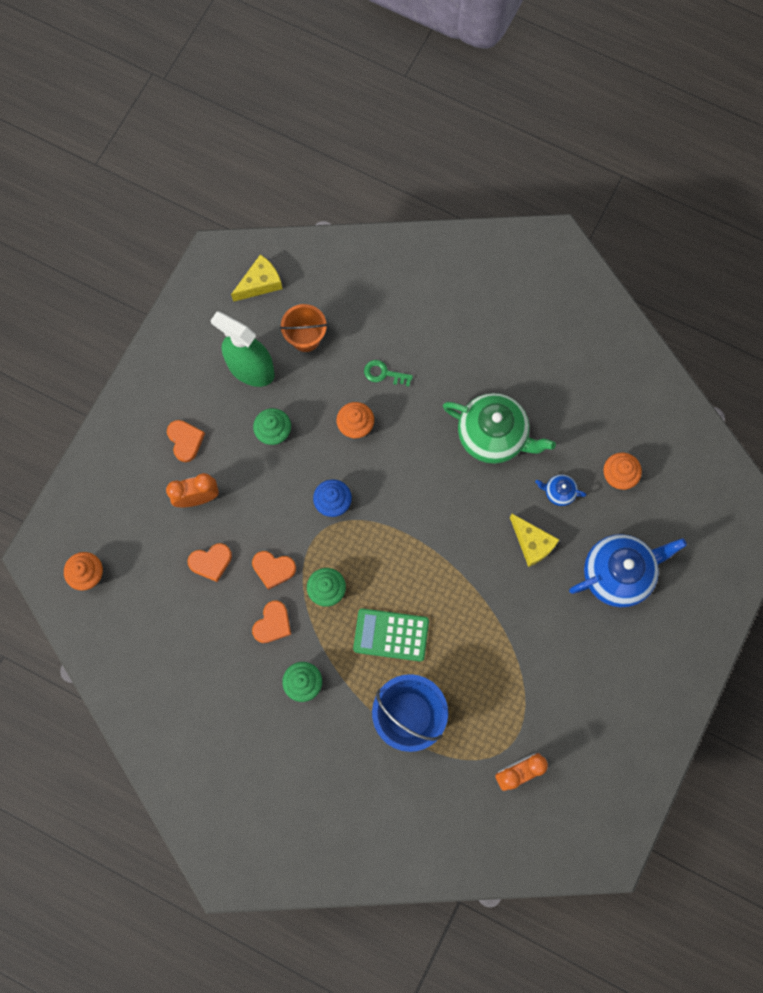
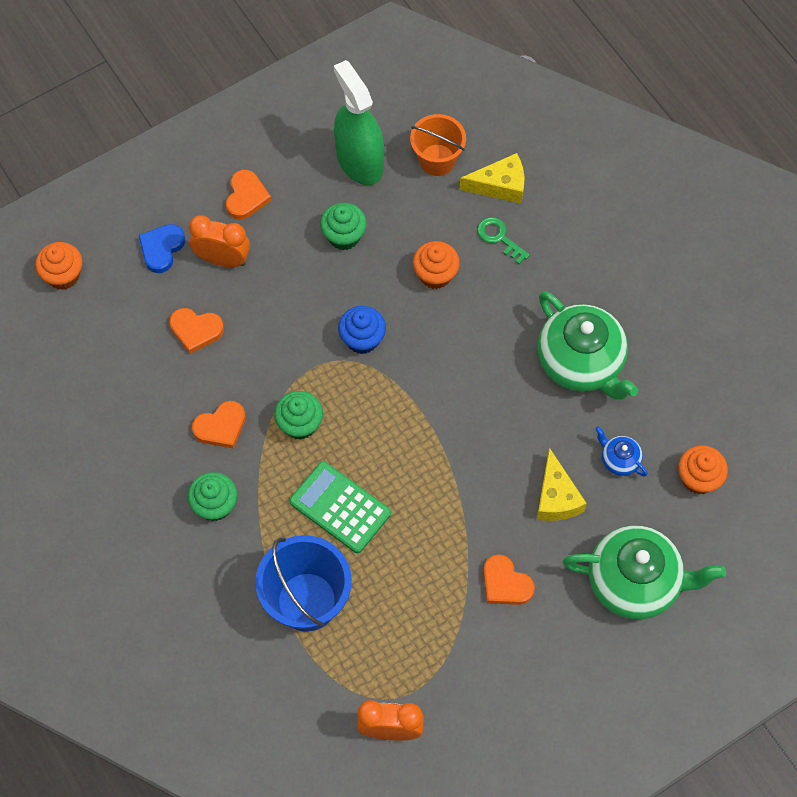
camera: 30 degrees right, 10 degrees down
(148, 514) = (161, 249): none -> blue heart
(260, 283) = (422, 83): yellow cheese -> yellow cheese (500, 186)
(273, 569) = (256, 372): orange heart -> orange heart (505, 583)
(618, 573) = (635, 582): blue teapot -> green teapot

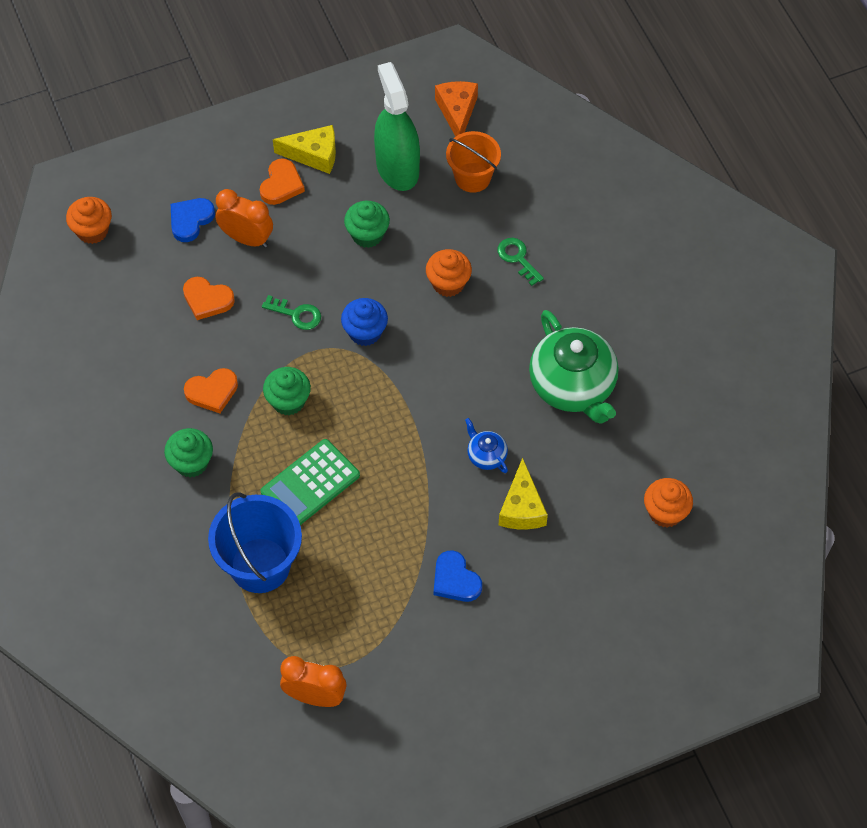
camera: 10 degrees right, 5 degrees down
(289, 331) = (296, 314): none -> green key
(340, 507) = (310, 484): green calculator -> green calculator turned 90 degrees counterclockwise
(407, 94) = (457, 112): none -> orange cheese
(500, 186) = (529, 210): yellow cheese -> yellow cheese (314, 155)
(505, 583) = (455, 580): orange heart -> blue heart
(619, 460) = (591, 482): blue teapot -> blue teapot (486, 455)
(635, 582) = (582, 599): green teapot -> none

